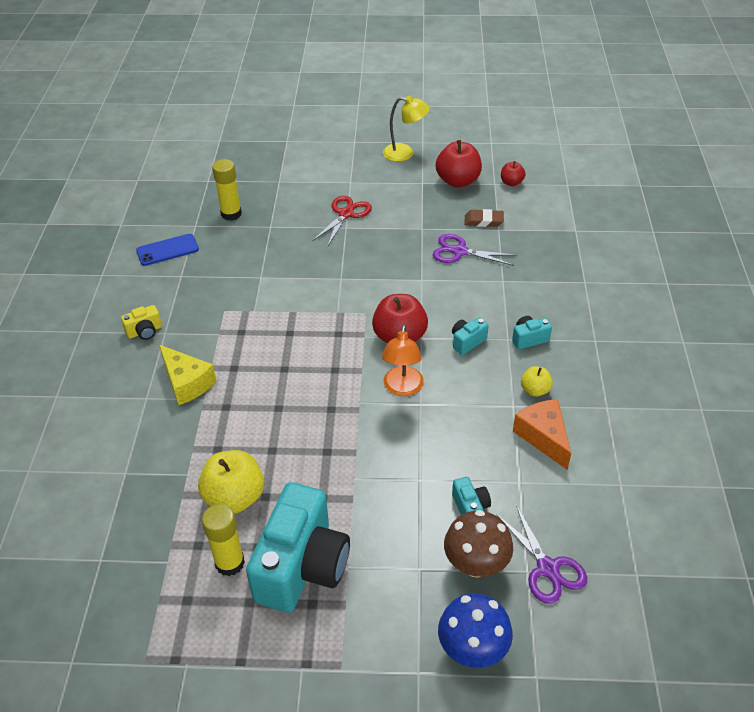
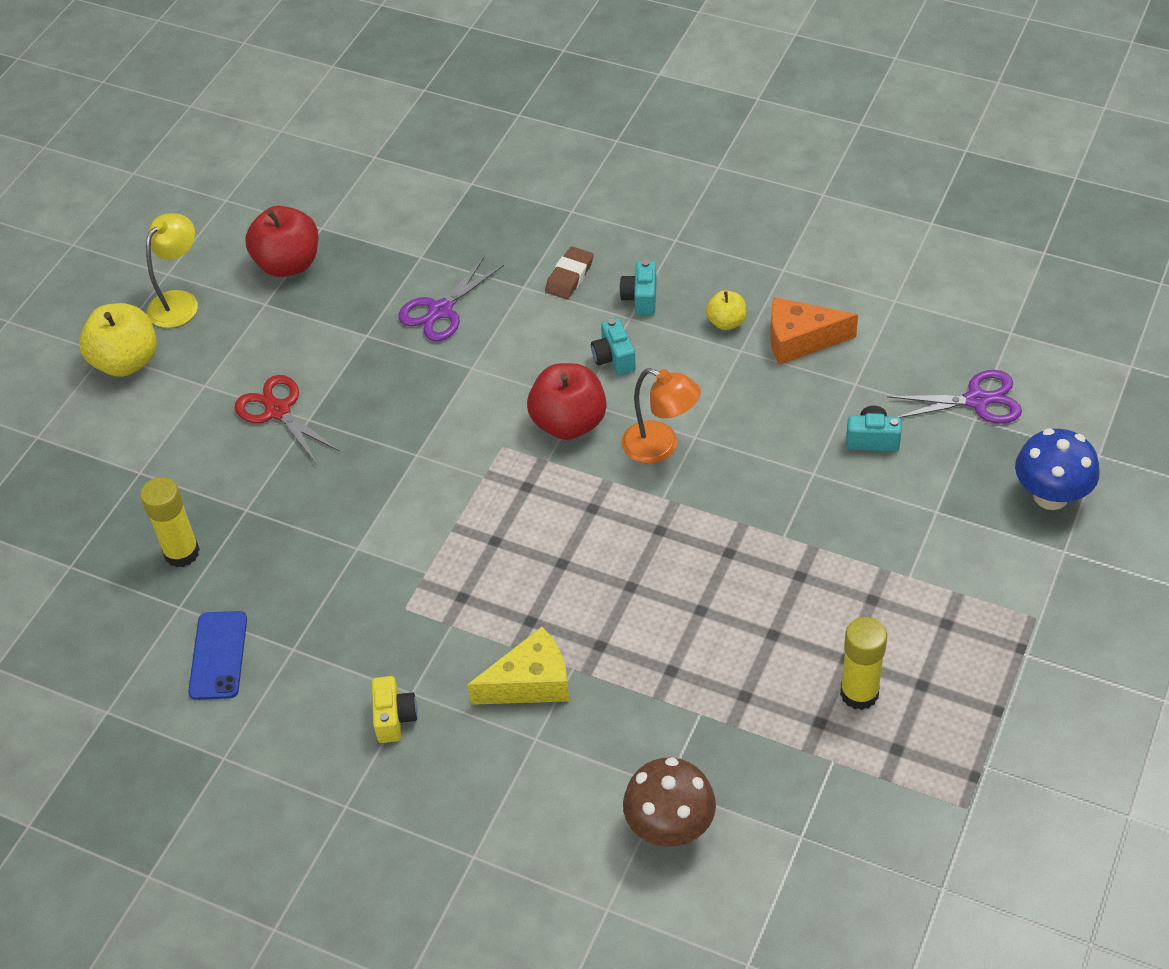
camera: 65 degrees left, 5 degrees up
(235, 497) = (761, 667): yellow apple -> yellow apple (126, 361)
(302, 566) = (892, 620): turquoise camera -> none
(476, 564) = (949, 459): brown mushroom -> brown mushroom (670, 827)
(483, 221) = (393, 266): brown eraser -> brown eraser (569, 276)
(511, 183) = (331, 210): red apple -> none

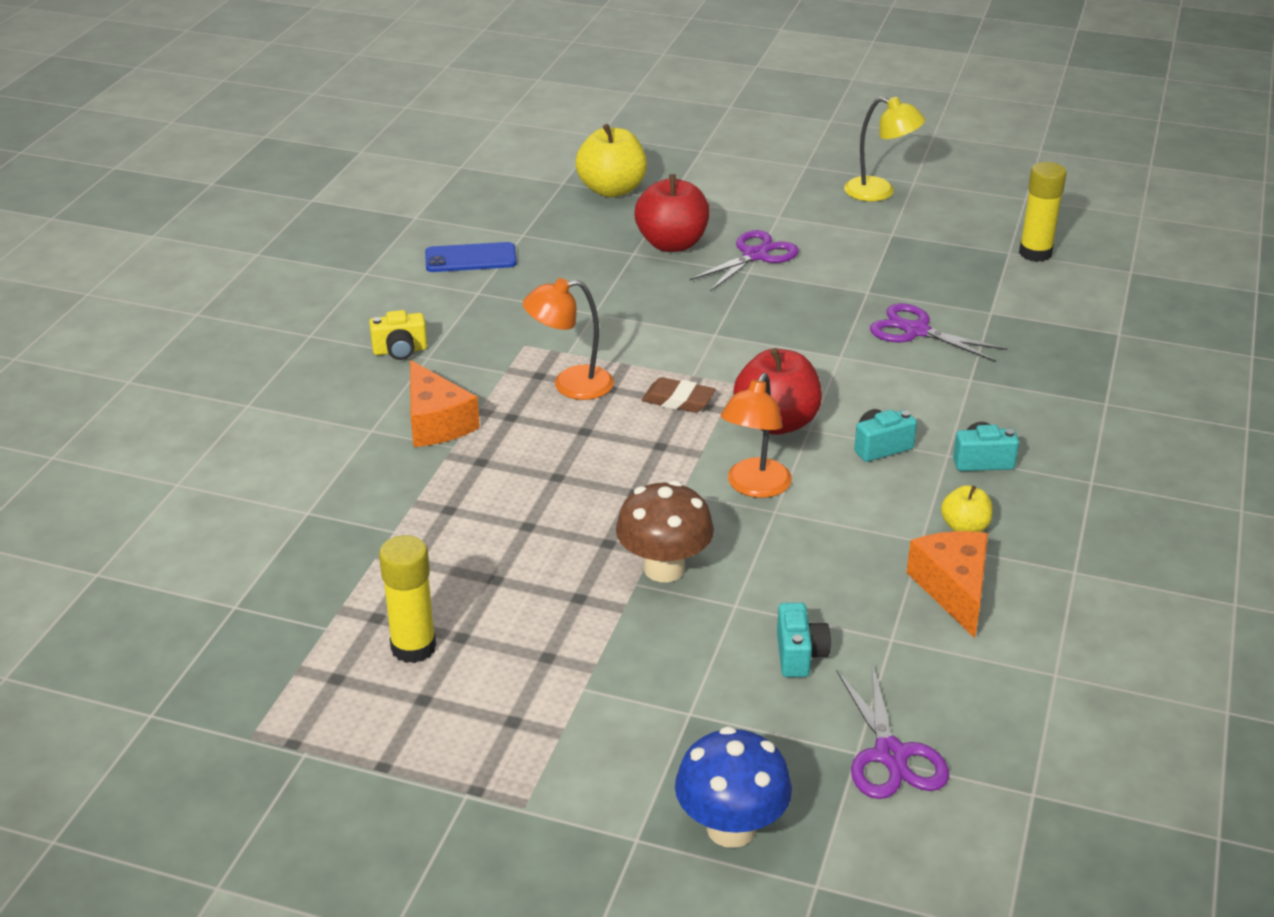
camera: 80 degrees right, 15 degrees down
(126, 361) = (797, 177): yellow apple -> yellow apple (612, 190)
(182, 553) = (581, 229): yellow glue stick -> yellow glue stick (1035, 253)
(278, 411) = (755, 255): red scissors -> purple scissors
(288, 264) = (950, 240): red apple -> red apple (672, 244)
(484, 571) = (570, 385): none -> orange lamp
(531, 683) = (436, 422): yellow cheese -> orange cheese
(569, 276) = (998, 408): brown eraser -> brown eraser (678, 400)
(670, 827) = (259, 518): brown mushroom -> brown mushroom (664, 568)

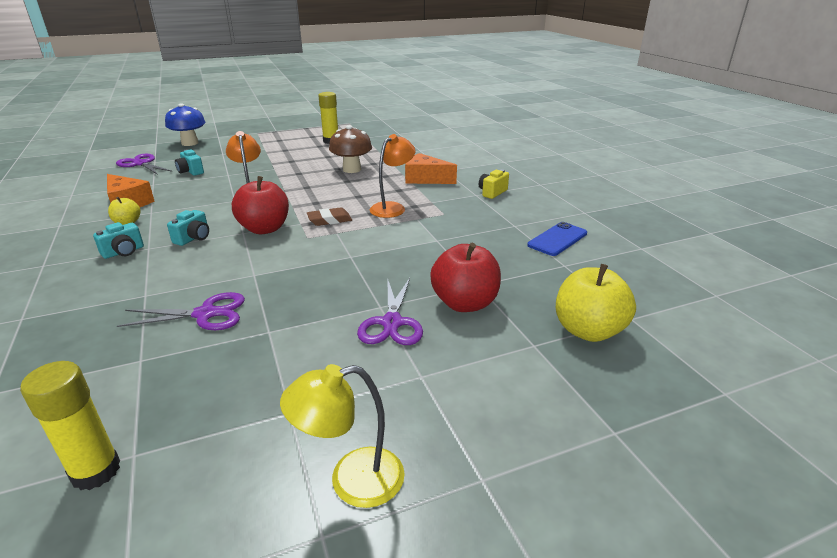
camera: 140 degrees right, 5 degrees down
(664, 568) = (267, 174): brown mushroom -> brown mushroom (352, 169)

